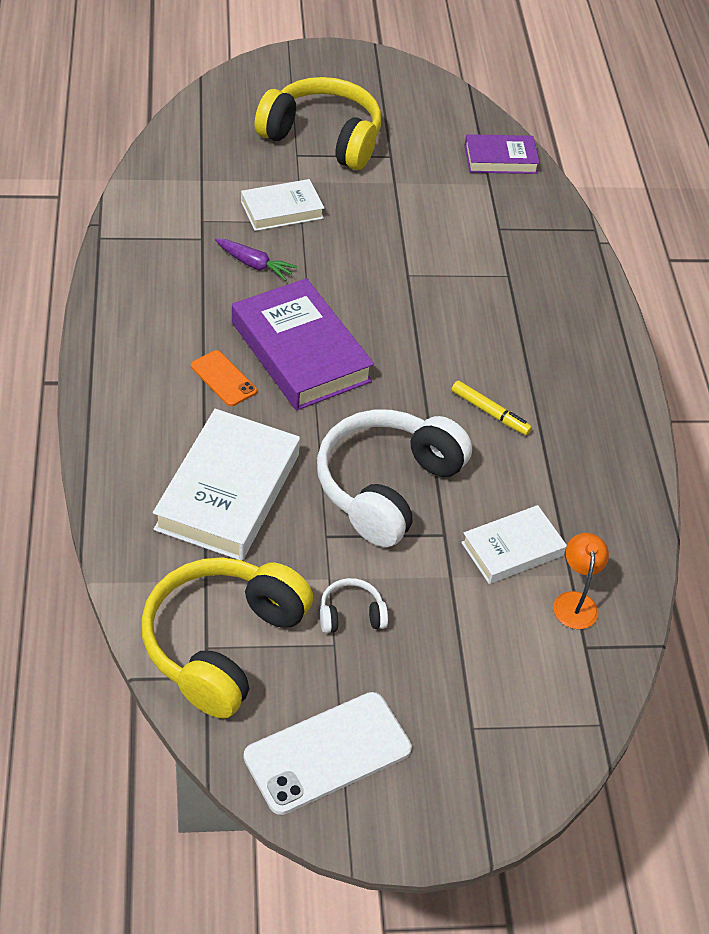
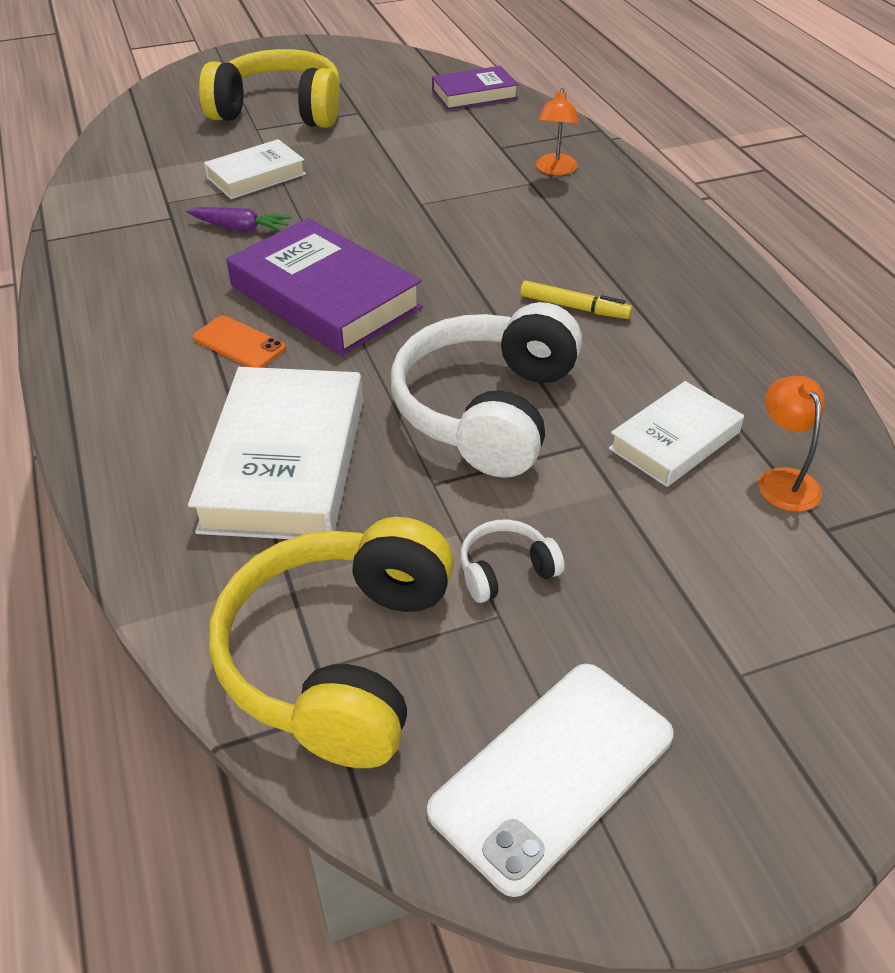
camera: 10 degrees left, 5 degrees down
(535, 267) = (555, 170): none -> orange lamp

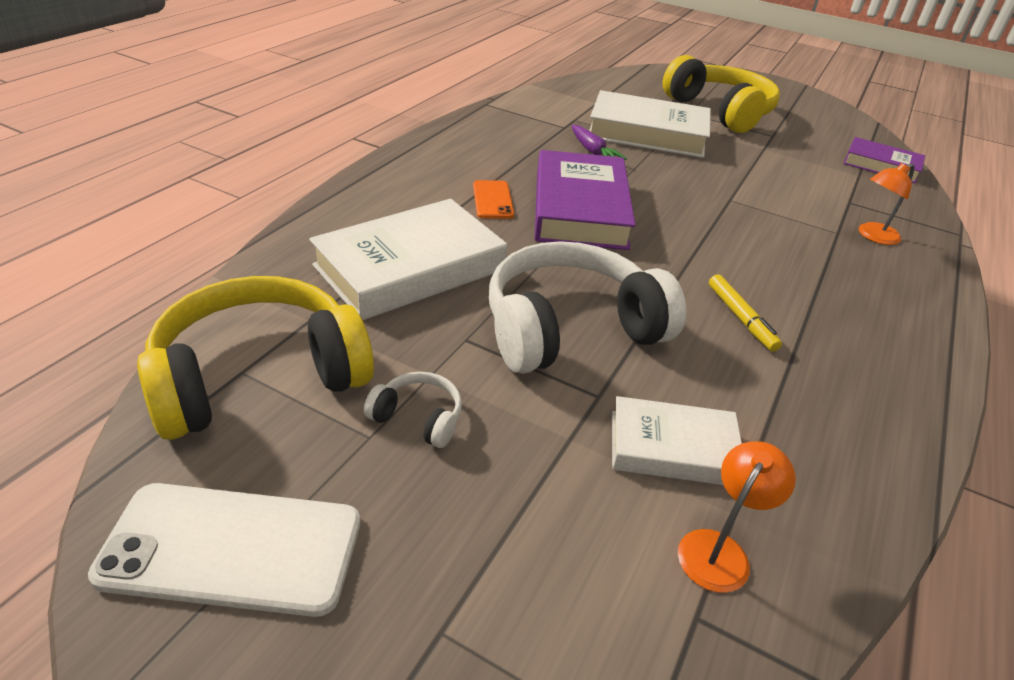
camera: 45 degrees right, 5 degrees down
(256, 176) = (647, 133): white book -> white book, size x1.71

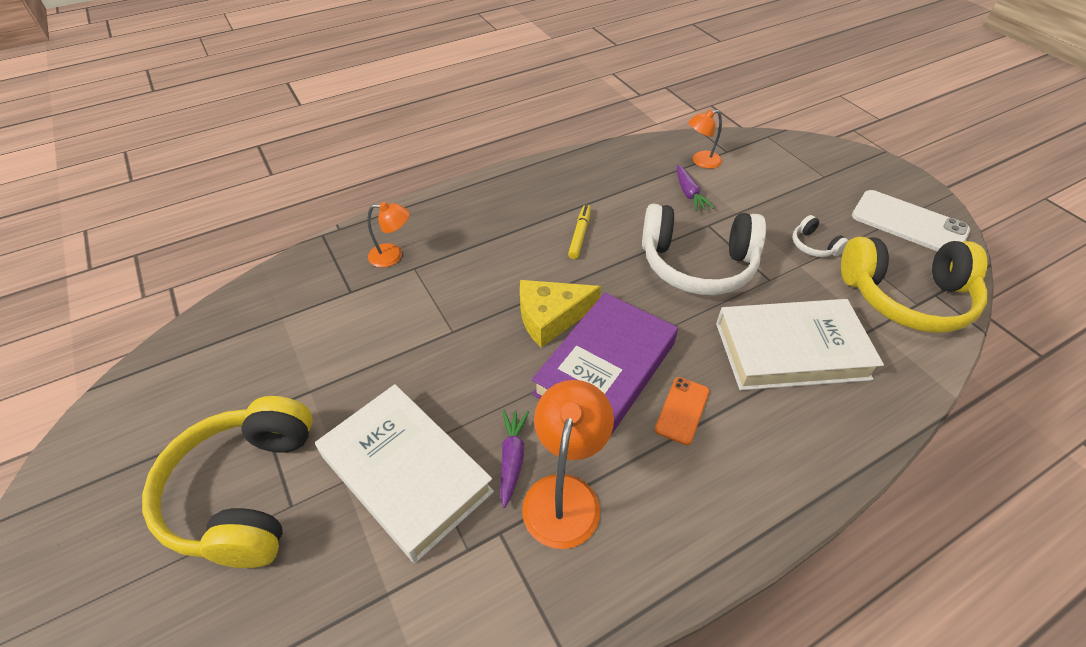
camera: 145 degrees left, 10 degrees up
(542, 146) = (565, 494): none -> orange lamp
(667, 230) = (551, 317): none -> yellow cheese
(673, 448) = (689, 194): white book -> purple carrot
(881, 165) = (235, 321): purple book -> none

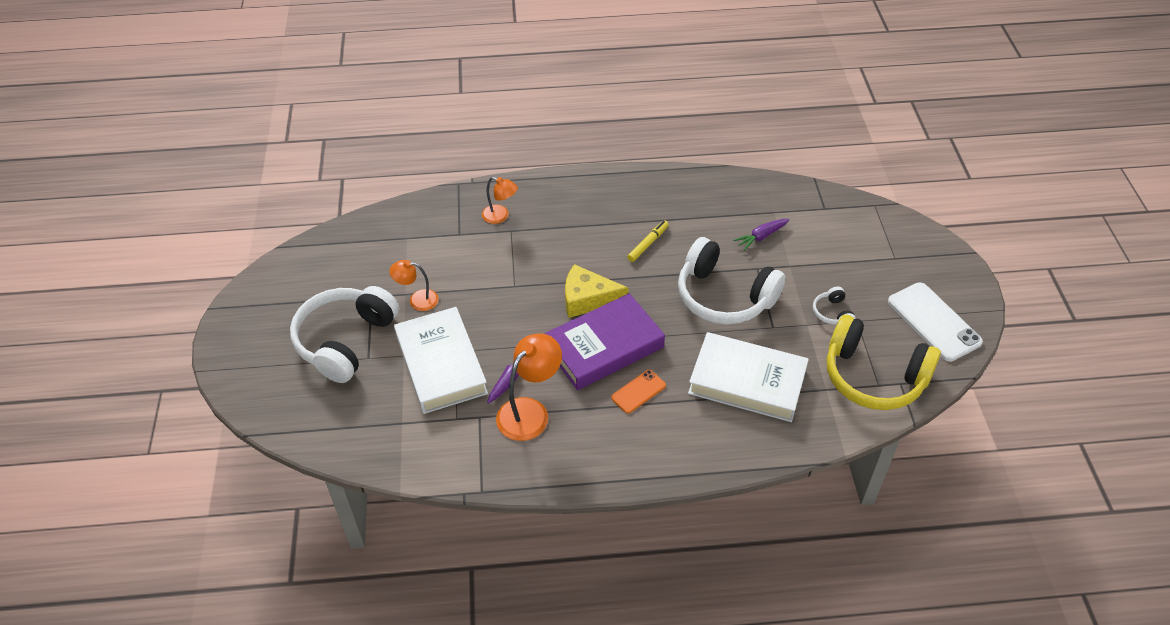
camera: 25 degrees right, 0 degrees up
(244, 492) = (345, 341): yellow headphones -> white headphones
(689, 194) = (761, 237): purple carrot -> purple carrot turned 45 degrees clockwise
(701, 161) = (793, 211): orange lamp -> orange lamp (417, 300)

